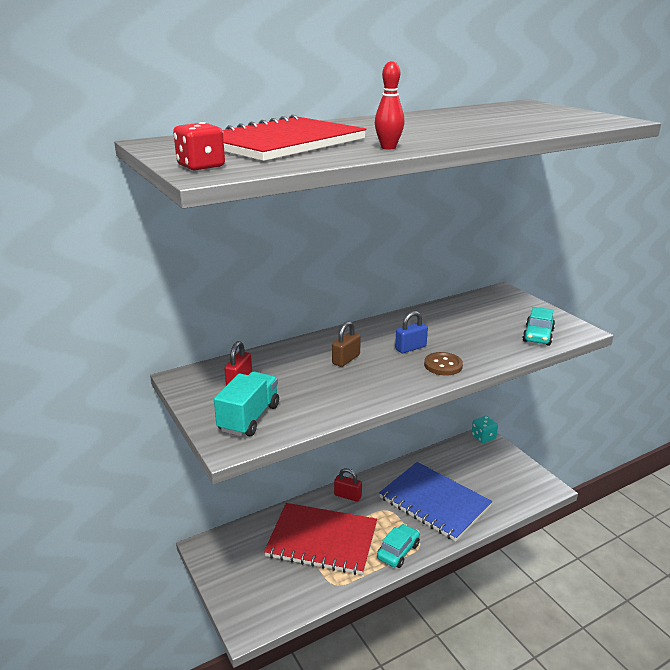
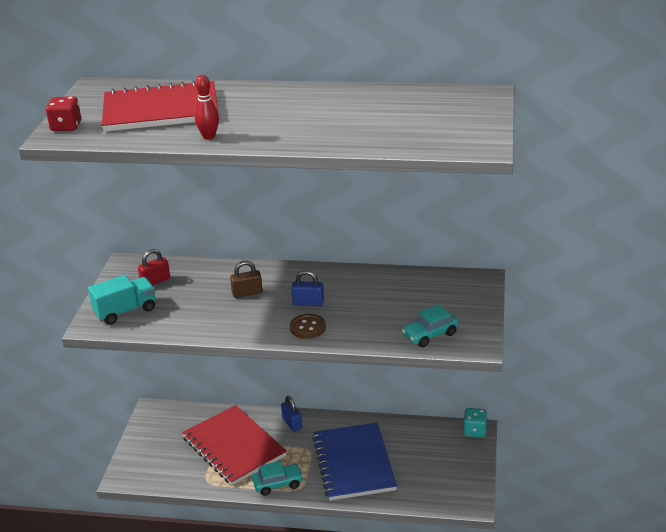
camera: 40 degrees right, 5 degrees up
(347, 496) = (292, 423): red padlock -> blue padlock

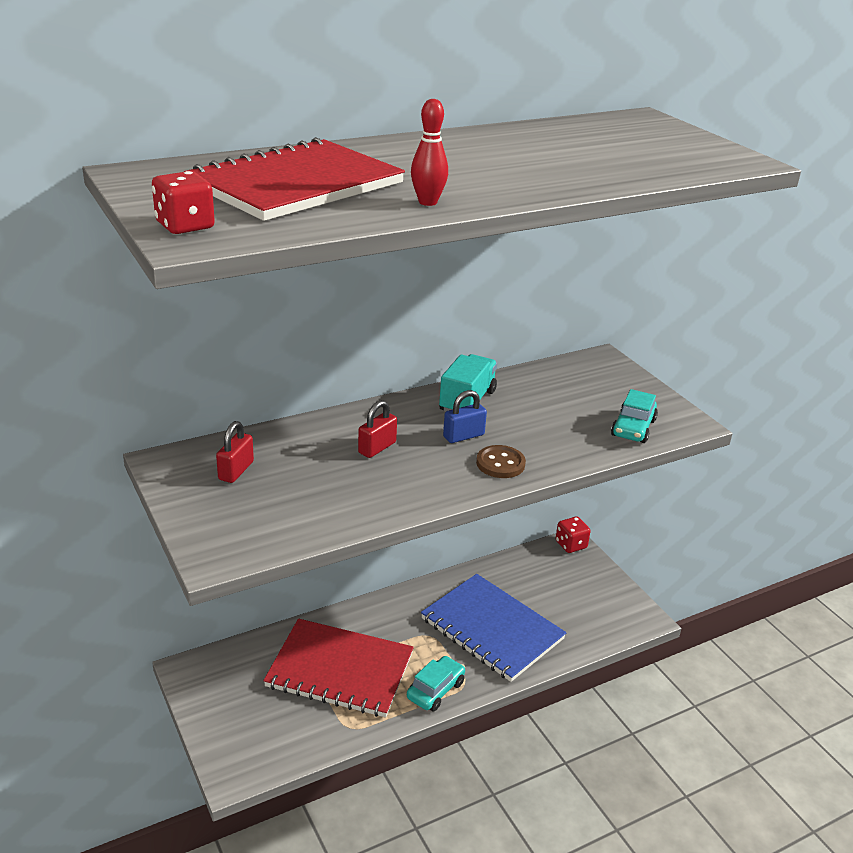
camera: 40 degrees left, 0 degrees up
(125, 311) = (242, 522): turquoise truck -> turquoise truck (467, 401)
(247, 293) = (377, 448): brown padlock -> red padlock
(292, 423) = (380, 613): blue padlock -> none
(474, 431) = (571, 545): turquoise dice -> red dice

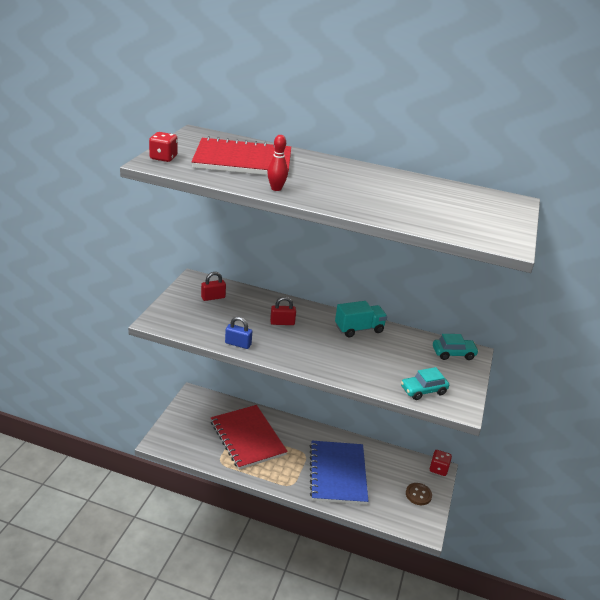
camera: 45 degrees right, 0 degrees up
(435, 690) = (274, 477): turquoise car -> turquoise car (453, 354)
(463, 436) = (329, 341): blue padlock -> blue padlock (238, 344)
(500, 463) = (324, 362): brown button -> brown button (418, 495)

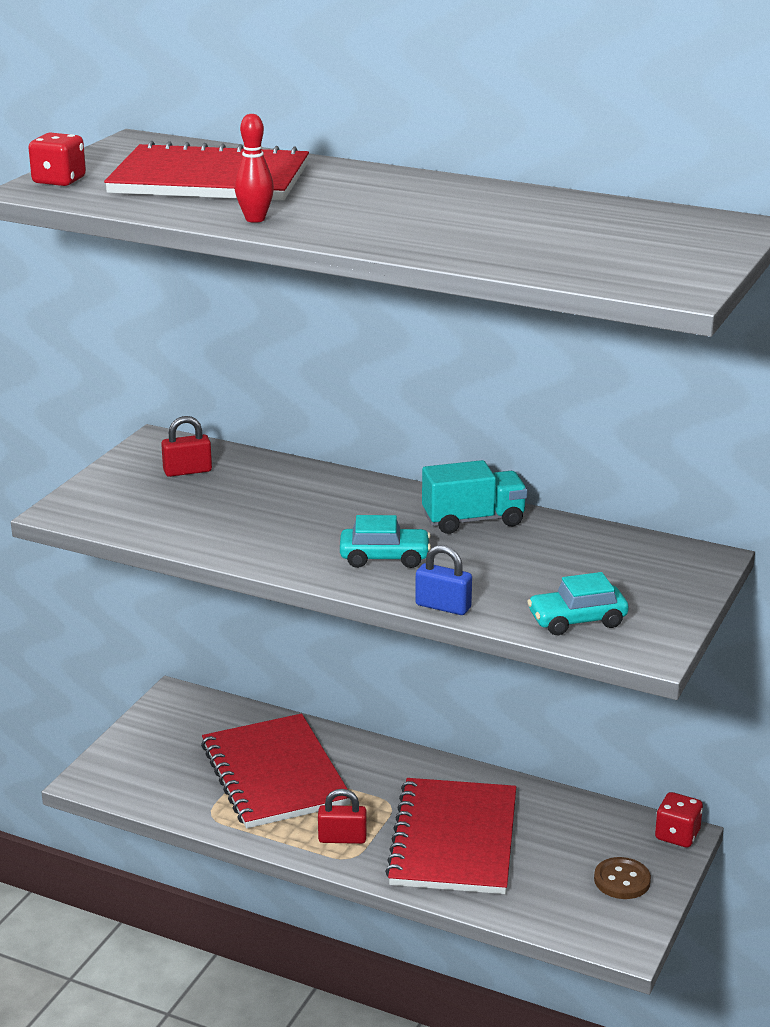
camera: 10 degrees right, 5 degrees down
(238, 344) = (218, 546): blue padlock -> blue padlock (443, 606)
(282, 322) = (317, 511): red padlock -> red padlock (342, 838)
(337, 473) = (453, 839): blue notebook -> red notebook
(453, 354) = (662, 560): turquoise car -> turquoise car (384, 557)

